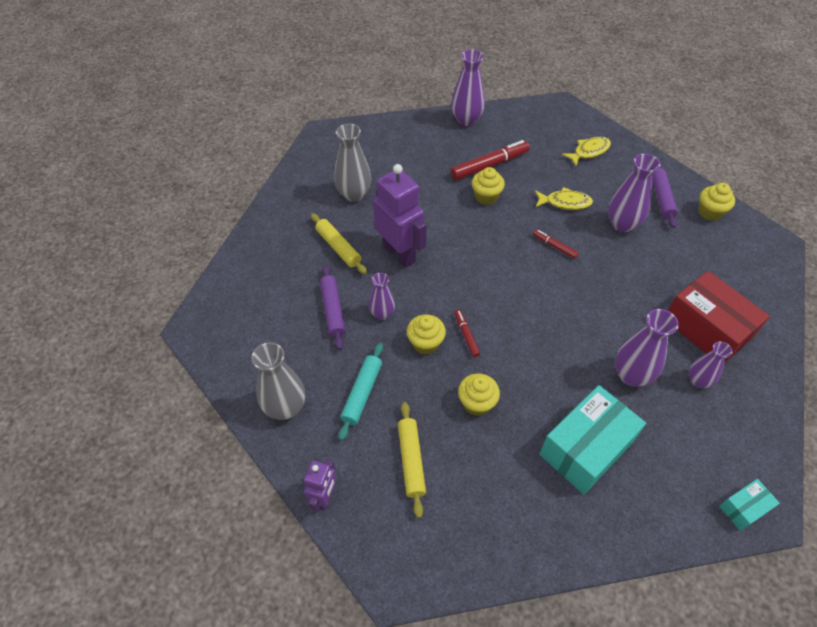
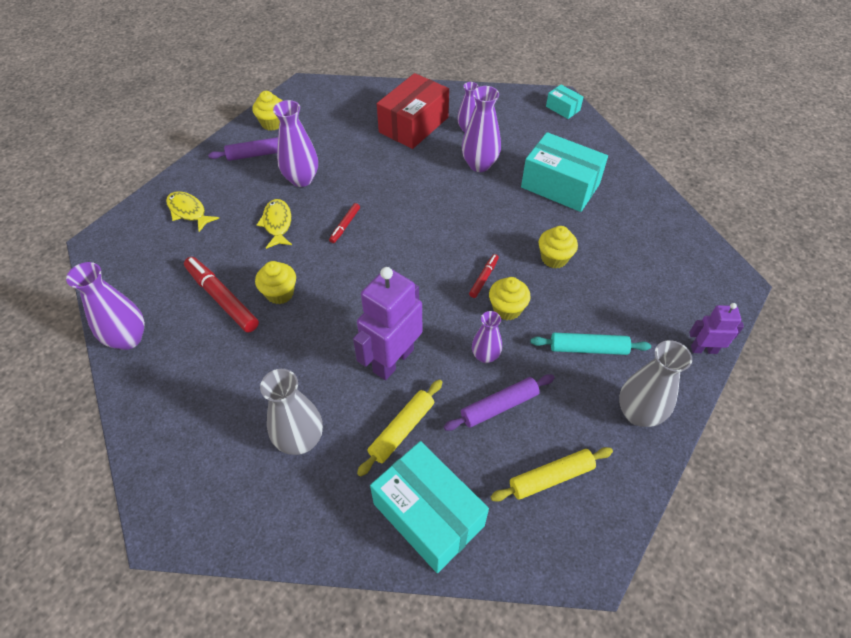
camera: 105 degrees left, 0 degrees up
(271, 249) = (428, 514): none -> turquoise box
(411, 460) = (633, 294): yellow rolling pin -> yellow rolling pin (551, 477)
(466, 335) = (484, 278): red marker -> red marker turned 150 degrees clockwise

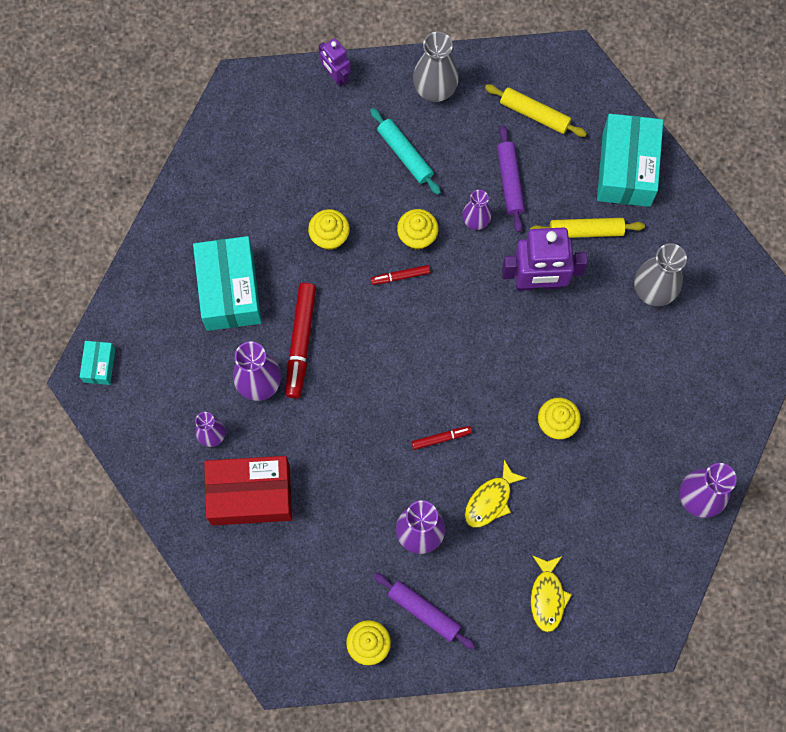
camera: 130 degrees left, 20 degrees up
(222, 298) = (602, 465): red marker -> red marker (301, 342)
(499, 406) = (510, 181): purple rolling pin -> purple rolling pin turned 60 degrees clockwise

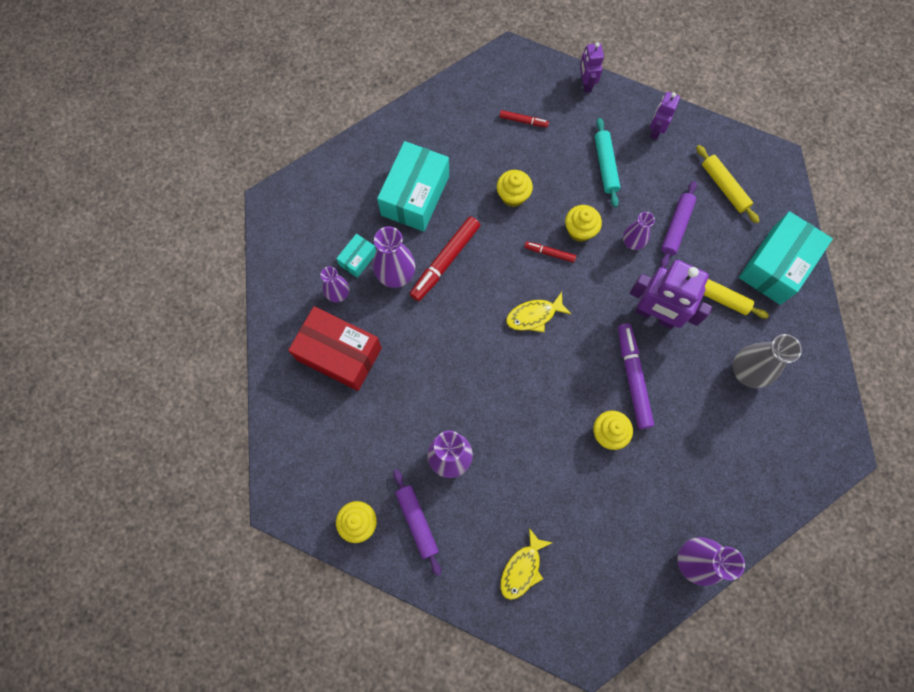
camera: 30 degrees right, 0 degrees up
(99, 365) = (288, 198): turquoise box -> turquoise box (358, 259)
(435, 89) = (656, 130): grey vase -> purple robot
(441, 438) = (510, 393): red marker -> red marker (523, 121)
(490, 500) = (521, 464): yellow fish -> yellow fish (534, 315)
(550, 356) = (633, 377): none -> purple marker

